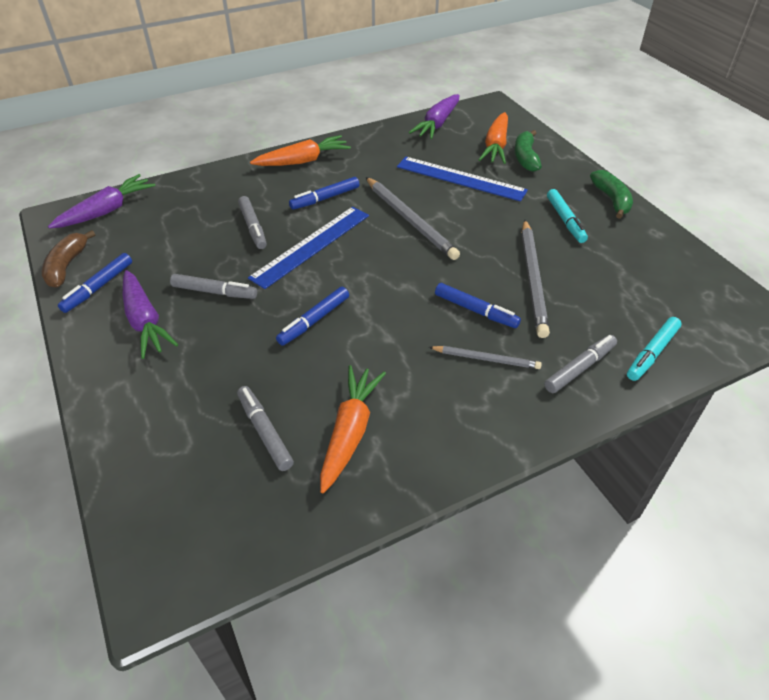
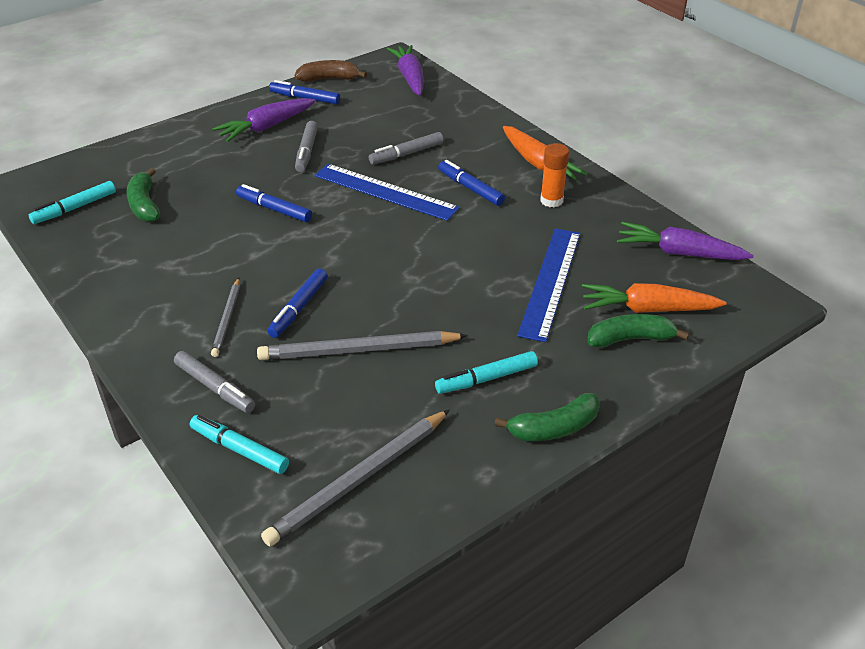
camera: 80 degrees right, 5 degrees down
(107, 211) = (410, 77): purple carrot -> purple carrot turned 135 degrees counterclockwise
(245, 507) = (75, 208): none -> turquoise marker
(265, 431) = (144, 204): grey marker -> green banana
(350, 431) = (141, 246): orange carrot -> none
(357, 163) = (551, 200): none -> orange glue stick
(410, 220) = (448, 250): grey pencil -> grey pencil (359, 480)

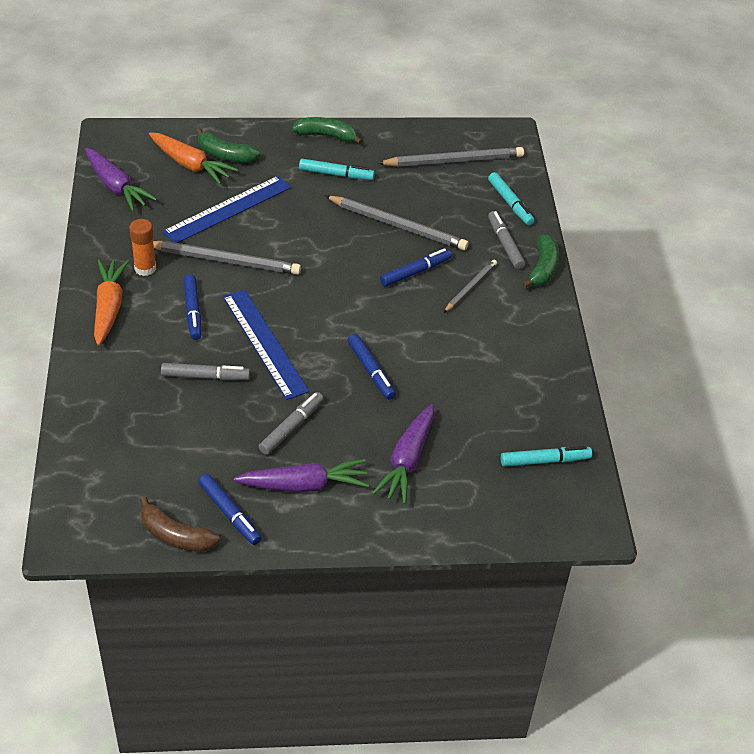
camera: 150 degrees left, 5 degrees up
(144, 204) = (480, 433): green banana -> green banana (543, 268)
(410, 77) = (89, 488): purple carrot -> purple carrot (407, 461)
(494, 236) = (225, 260): none -> grey pencil

